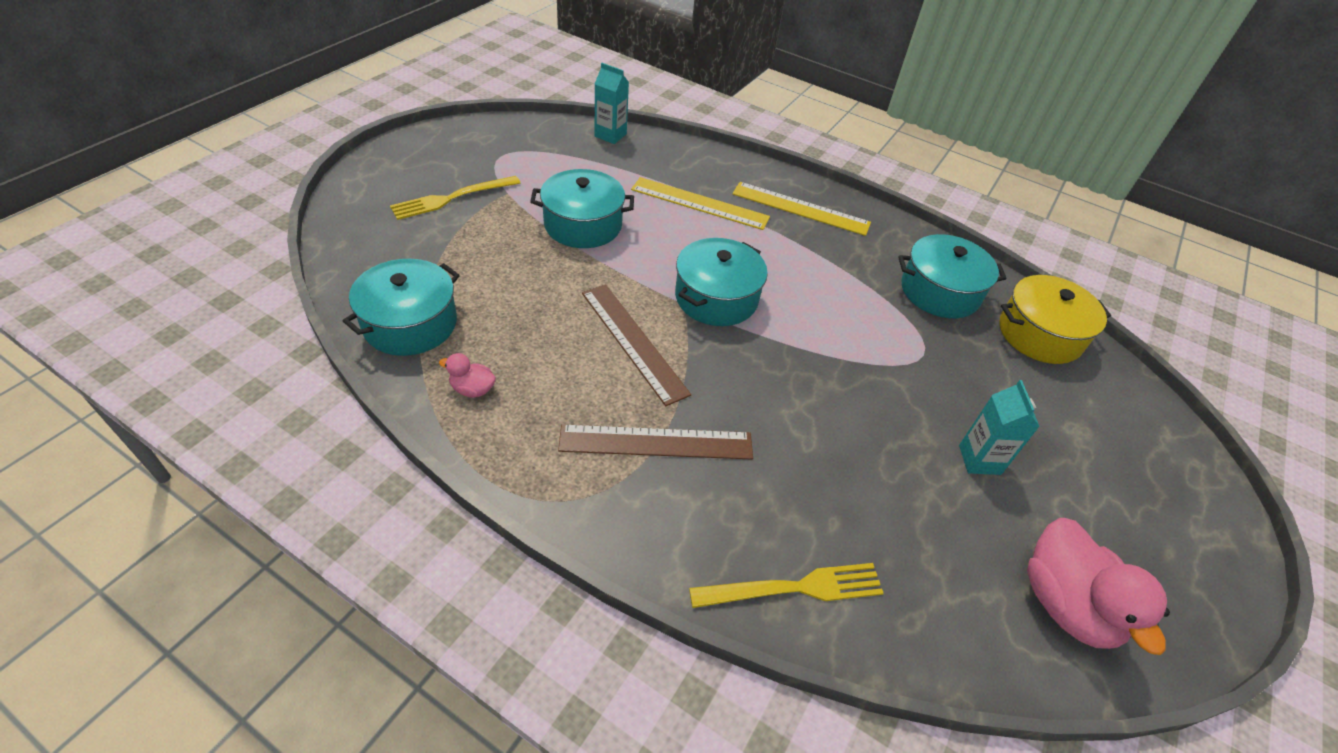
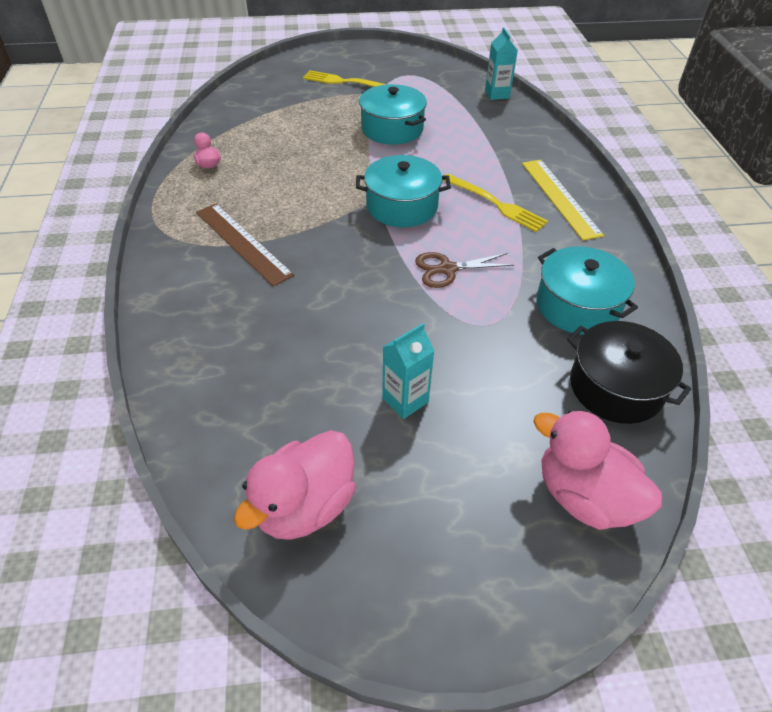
camera: 55 degrees right, 0 degrees up
(410, 323) = (231, 123): turquoise pot -> none
(633, 342) = (315, 195): brown ruler -> none
(699, 203) = (487, 156): yellow ruler -> none
(794, 588) = (185, 350): yellow fork -> yellow fork (496, 204)
(834, 329) = (447, 269): none -> brown scissors
(1039, 334) = (616, 387): yellow pot -> black pot
(1136, 424) = (584, 497): none -> pink duck

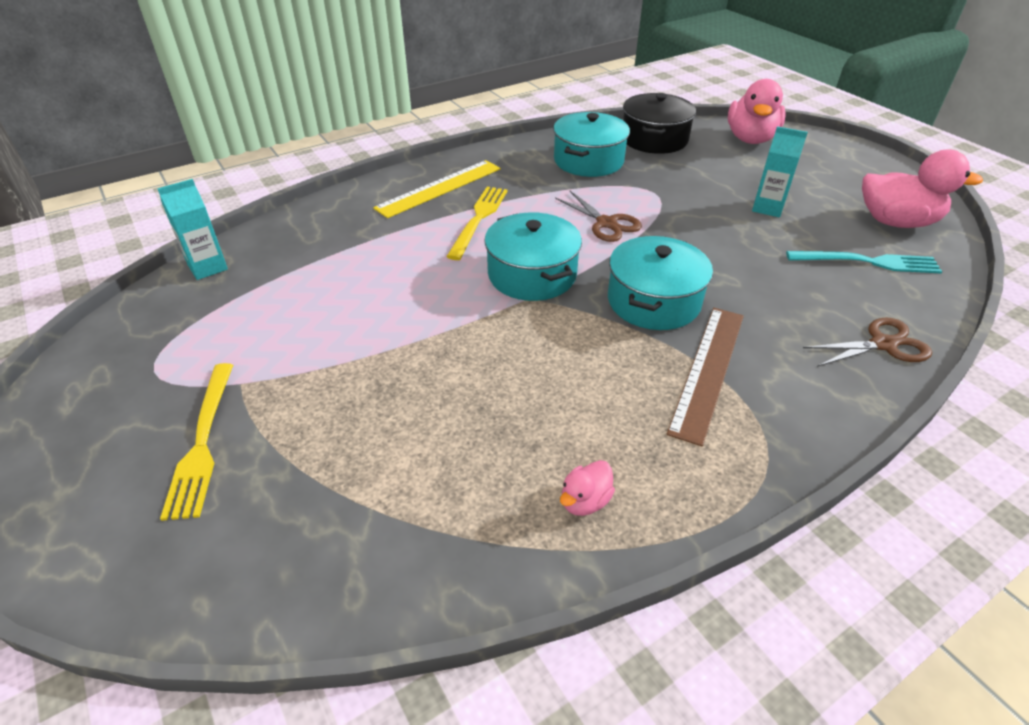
camera: 115 degrees left, 5 degrees down
(178, 346) = (883, 344): none -> brown scissors
(265, 417) = (868, 262): none -> turquoise fork
(392, 129) = (355, 333): turquoise pot -> turquoise pot (653, 301)

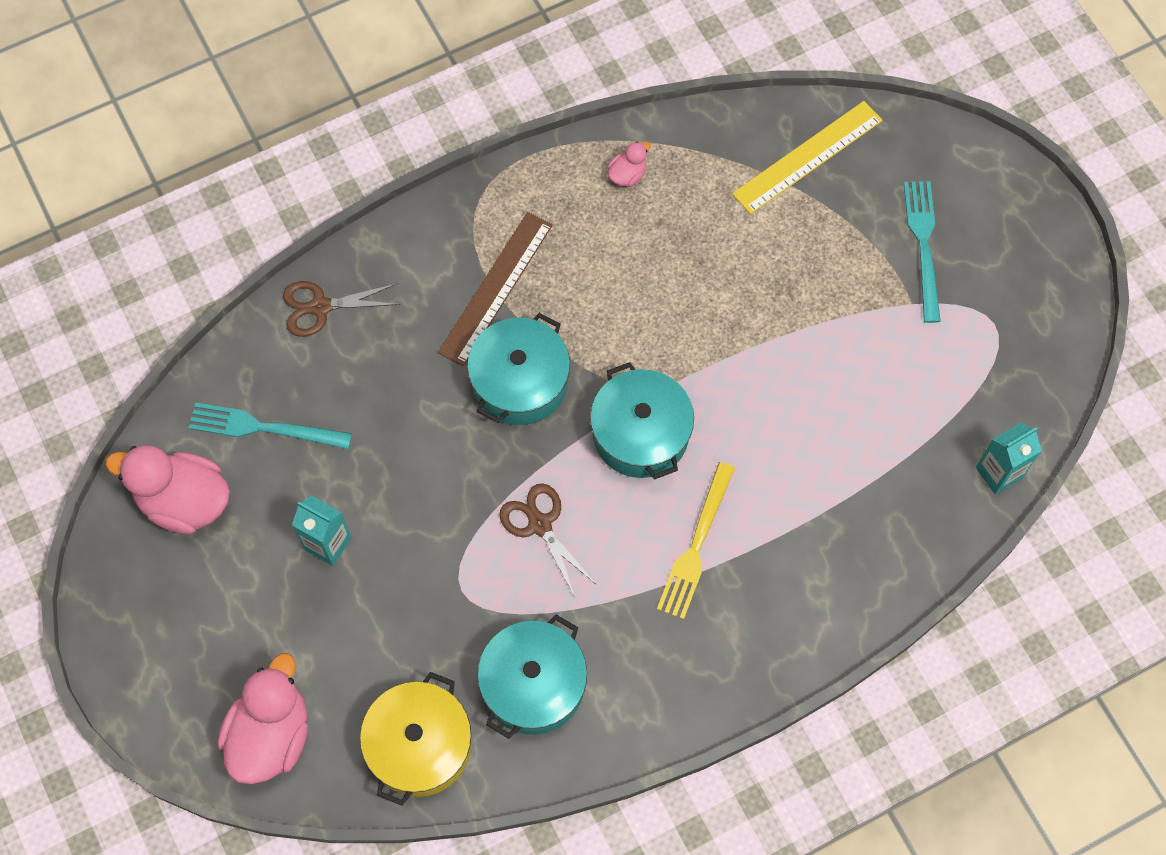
camera: 175 degrees left, 25 degrees up
(202, 442) = (923, 245): yellow fork -> turquoise fork
(439, 188) = (747, 624): yellow ruler -> yellow ruler (807, 157)
(654, 139) = (419, 746): black pot -> yellow pot

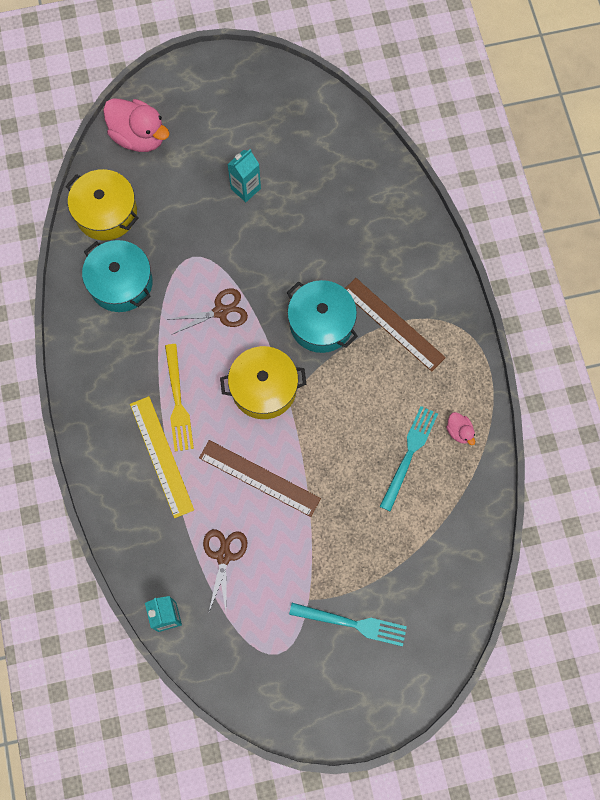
camera: 105 degrees right, 5 degrees up
(184, 501) = (296, 116): pink duck -> none
(263, 427) = (332, 167): turquoise fork -> turquoise fork (409, 454)
(320, 307) = (407, 215): brown scissors -> brown scissors (224, 556)
(640, 433) = (264, 388): turquoise pot -> yellow pot
(696, 546) = (178, 402): yellow fork -> yellow fork turned 135 degrees counterclockwise
(771, 406) = (259, 478): none -> brown ruler
(807, 157) = (444, 562): yellow ruler -> yellow ruler (161, 456)

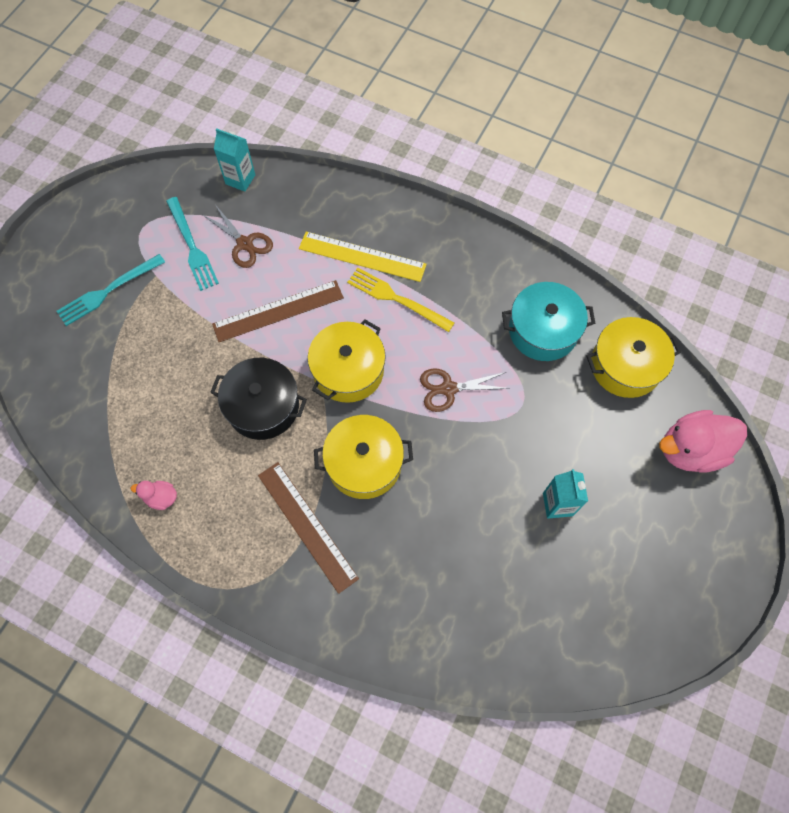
camera: 130 degrees right, 5 degrees down
(220, 311) = (448, 389): brown scissors -> brown scissors turned 60 degrees clockwise
(321, 323) = (364, 463): turquoise pot -> yellow pot
(340, 423) = (263, 406): none -> black pot
(393, 324) = (307, 526): brown ruler -> brown ruler turned 60 degrees clockwise
(409, 454) = (184, 439): turquoise fork -> turquoise fork (192, 246)

